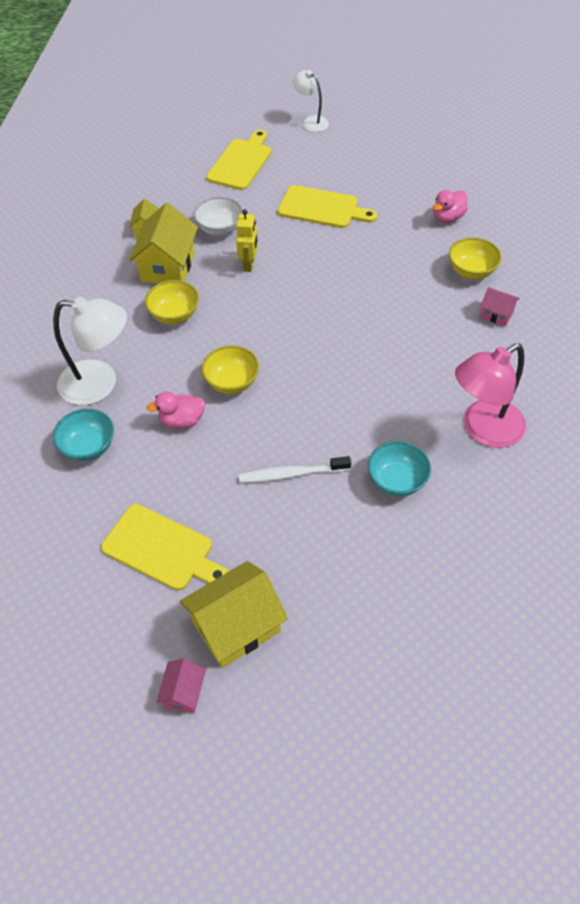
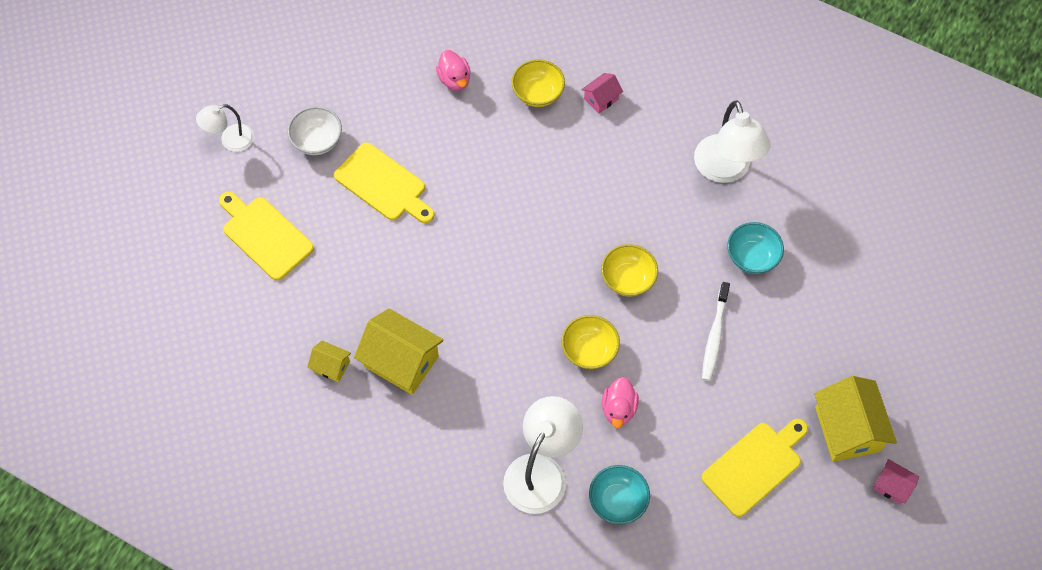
camera: 70 degrees left, 10 degrees up
(174, 315) = (476, 375): yellow bowl -> yellow bowl (628, 279)
(220, 229) = (366, 292): white bowl -> white bowl (317, 141)
(249, 264) = (435, 282): yellow robot -> none
(322, 208) = (383, 184): yellow cutting board -> yellow cutting board turned 90 degrees clockwise
(483, 430) = (725, 170): pink lamp -> white lamp

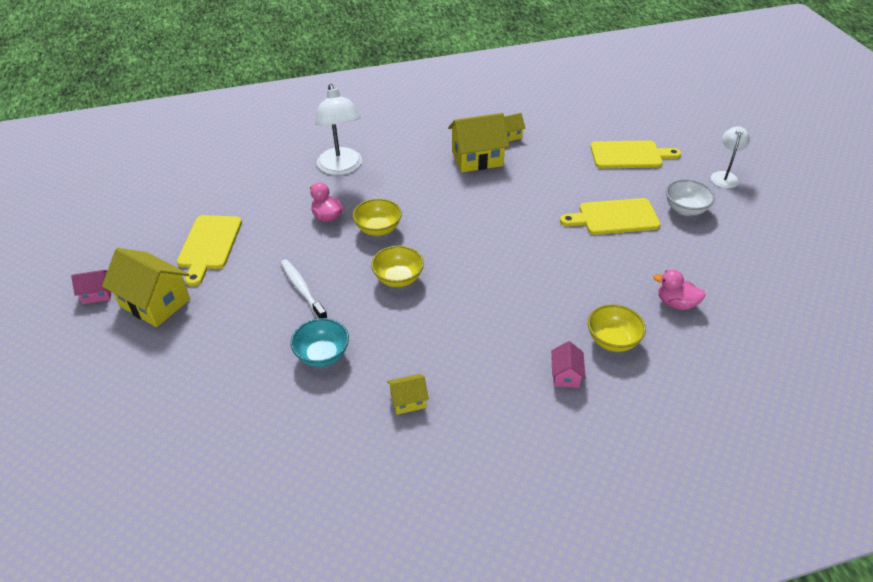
camera: 135 degrees right, 20 degrees down
(617, 501) = (283, 183): turquoise bowl -> none
(725, 170) = (408, 401): white lamp -> yellow house

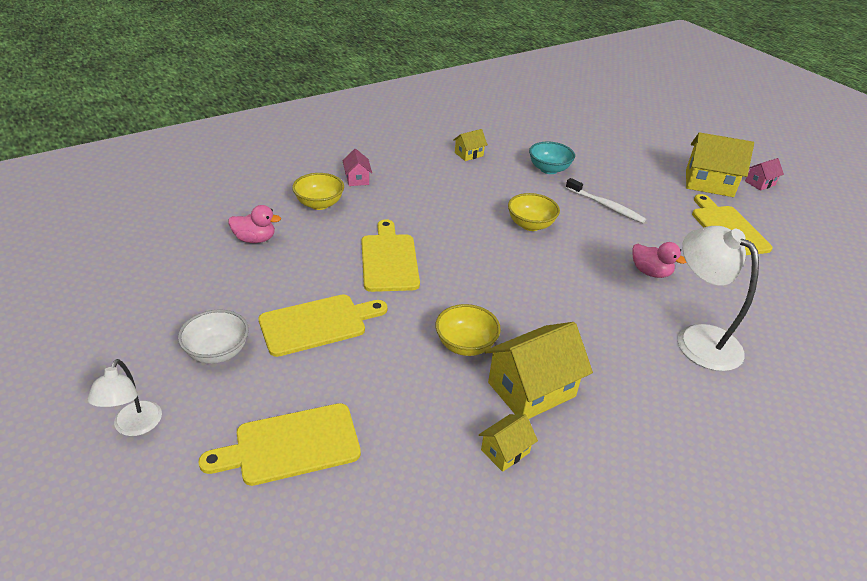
camera: 160 degrees right, 5 degrees down
(378, 229) = (586, 267): yellow bowl -> yellow bowl (465, 345)
(549, 262) = (389, 260): none -> yellow cutting board

